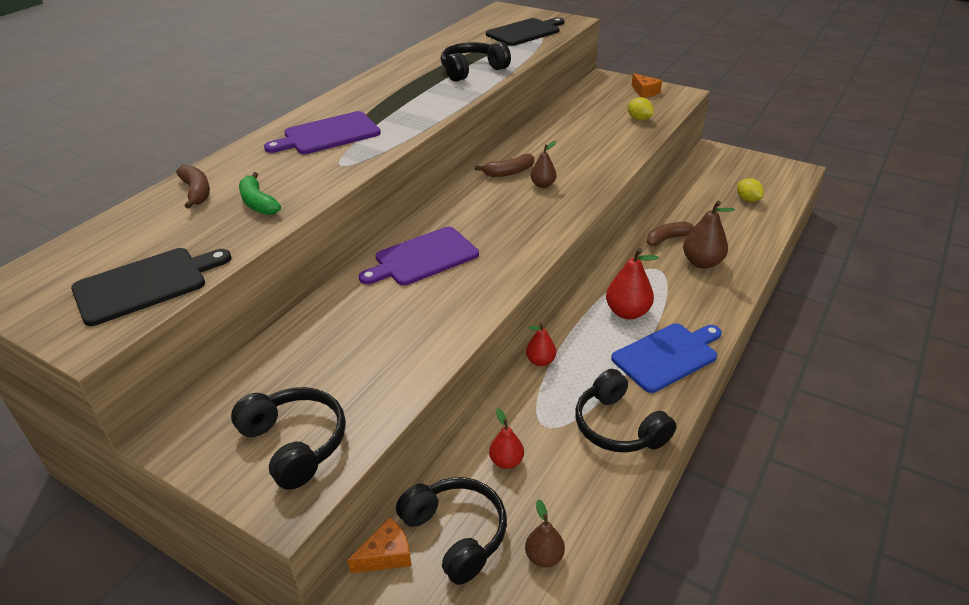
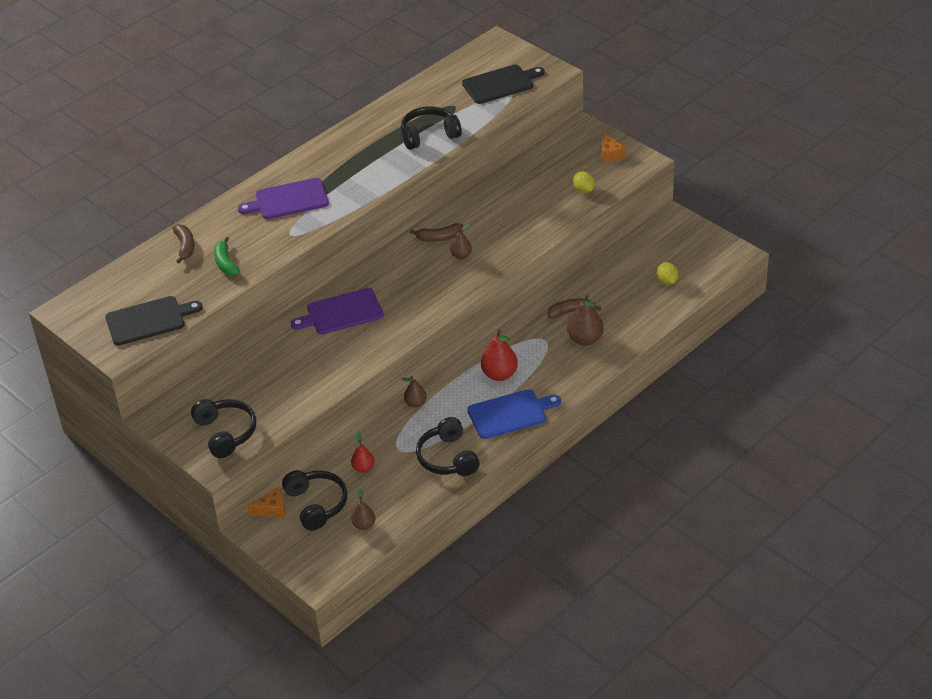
camera: 15 degrees right, 5 degrees up
(540, 361) = (415, 403): red pear -> brown pear

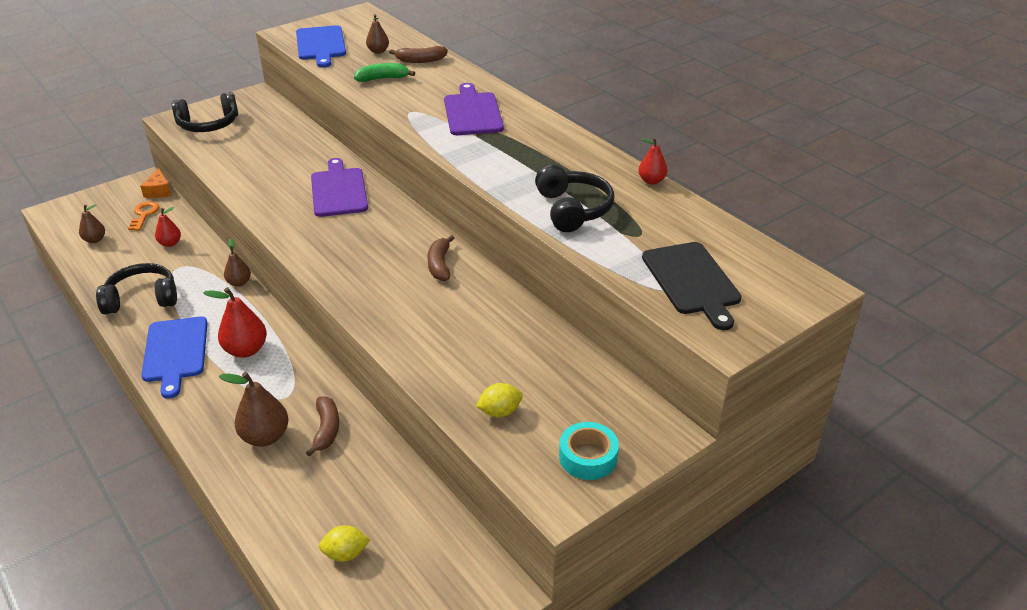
camera: 95 degrees right, 5 degrees down
(148, 320) = (321, 45): black cutting board -> blue cutting board
(316, 504) = (144, 214): black headphones -> orange key
(385, 104) = (651, 181): none -> red pear
(461, 255) = (397, 279): brown pear -> brown pear (378, 51)
(610, 154) = (588, 457): orange cheese -> turquoise tape

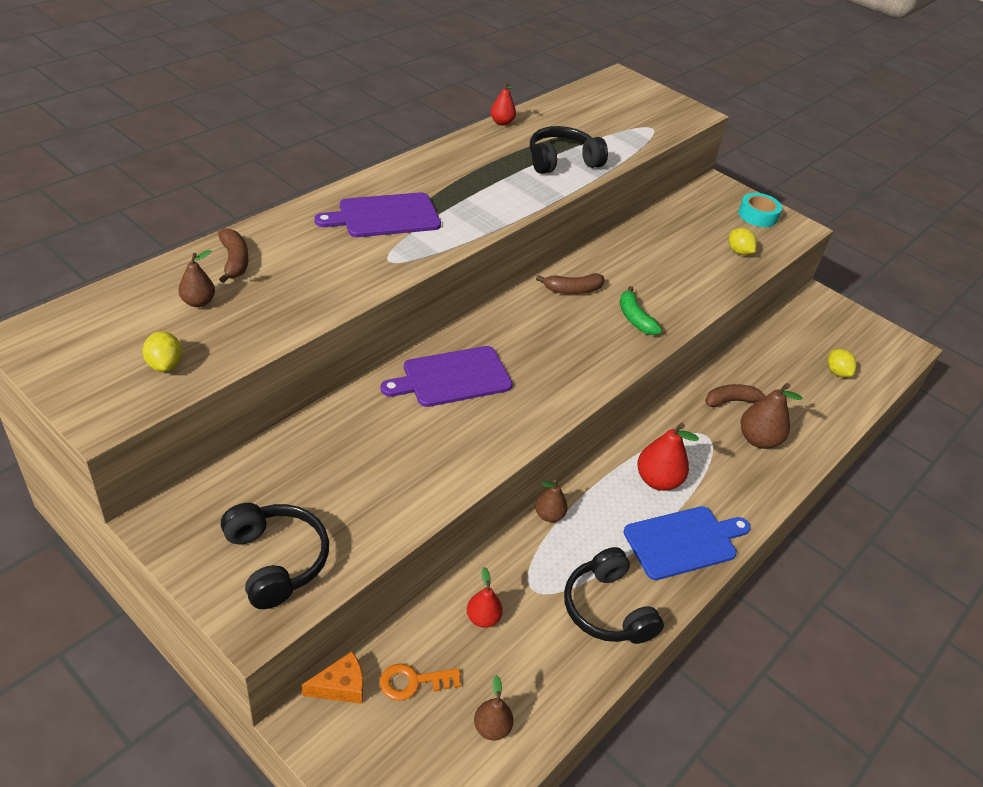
camera: 105 degrees left, 5 degrees up
(321, 45) = (165, 365): blue cutting board -> yellow lemon
(383, 78) = (294, 290): green banana -> green banana (635, 318)
(692, 281) = (637, 118): black cutting board -> none

